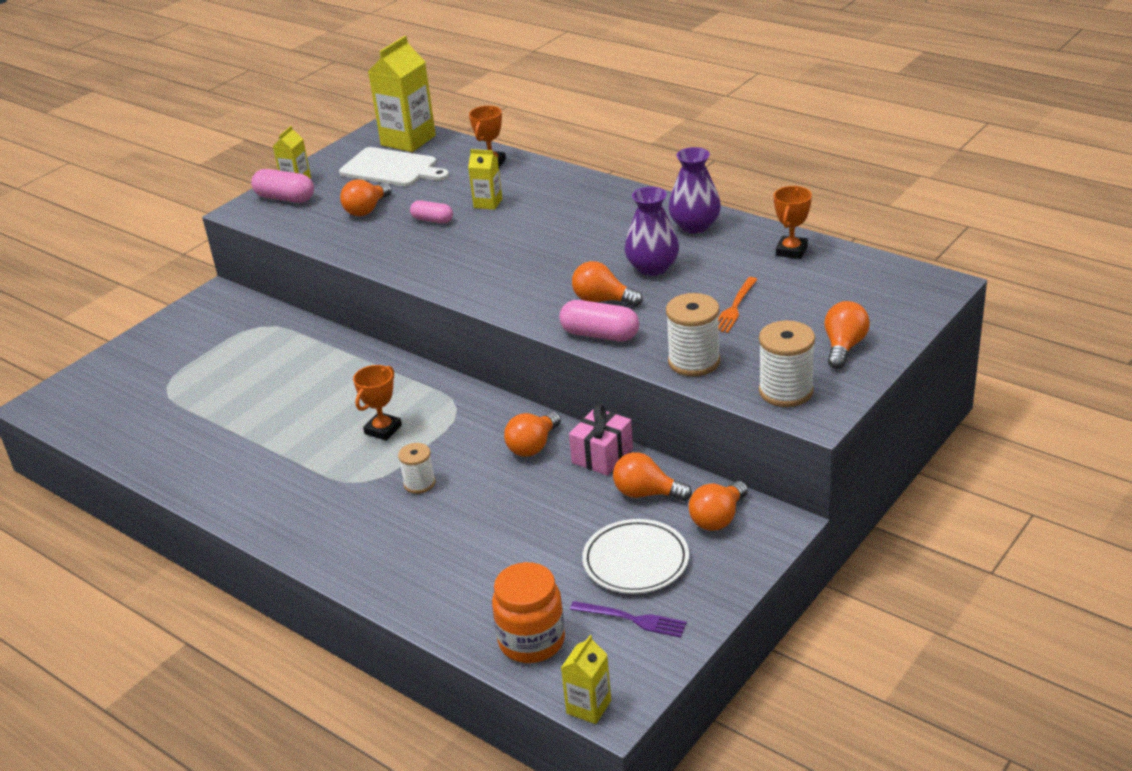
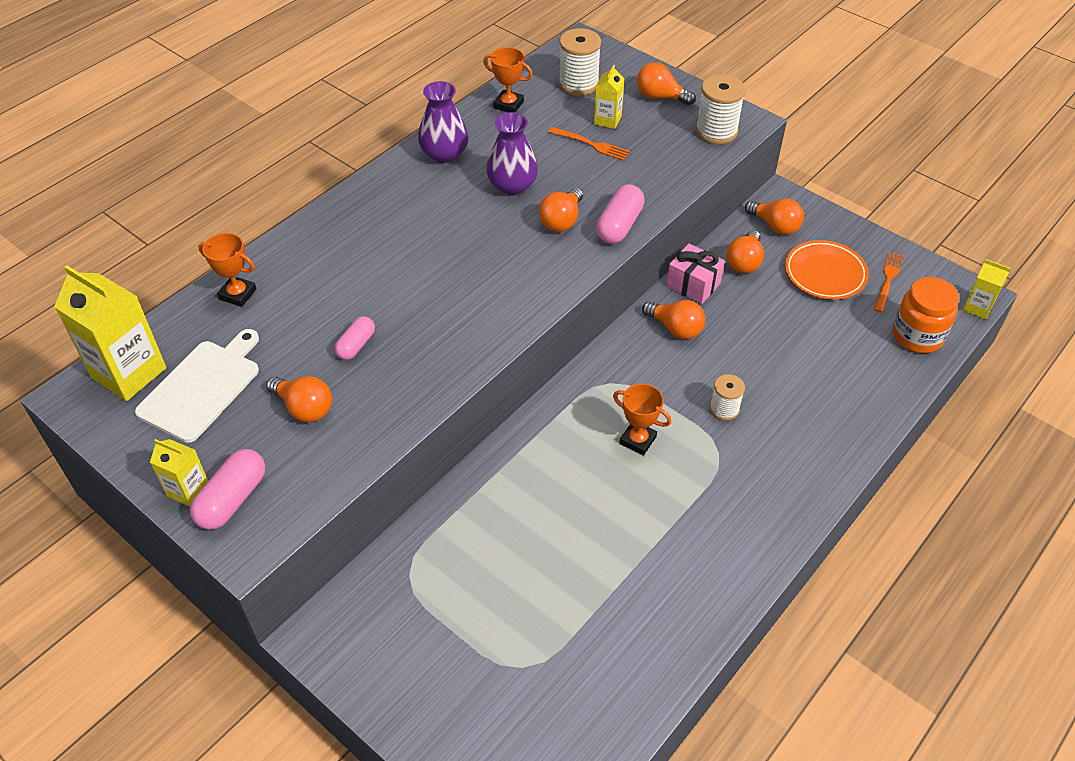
camera: 90 degrees left, 15 degrees up
(488, 203) = (335, 298): yellow carton -> yellow carton (607, 120)
(633, 619) = (888, 279): purple fork -> orange fork
(636, 561) = (825, 273): white plate -> orange plate
(694, 362) = (670, 174): white spool -> white spool (578, 84)

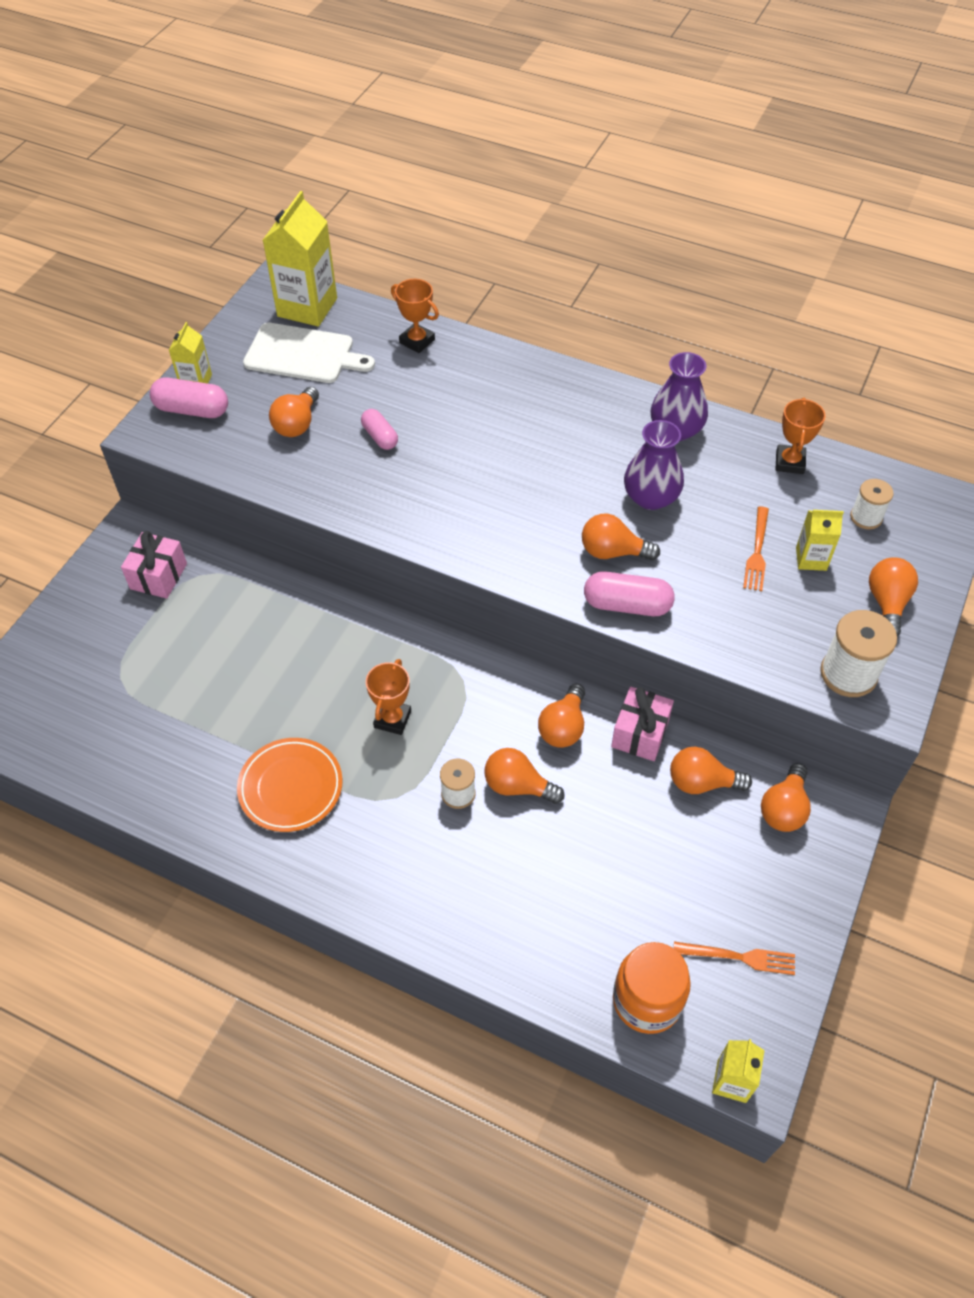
camera: 75 degrees right, 5 degrees up
(238, 294) = (417, 341): orange trophy -> orange trophy turned 60 degrees counterclockwise
(356, 345) = (380, 437): pink capsule -> pink capsule turned 45 degrees clockwise
(395, 614) = (158, 576): none -> pink gift
(578, 84) = (866, 517): white spool -> white spool, size x0.62
(725, 369) = (518, 786): none -> orange light bulb
(825, 273) = (719, 877): orange plate -> orange plate (291, 787)

